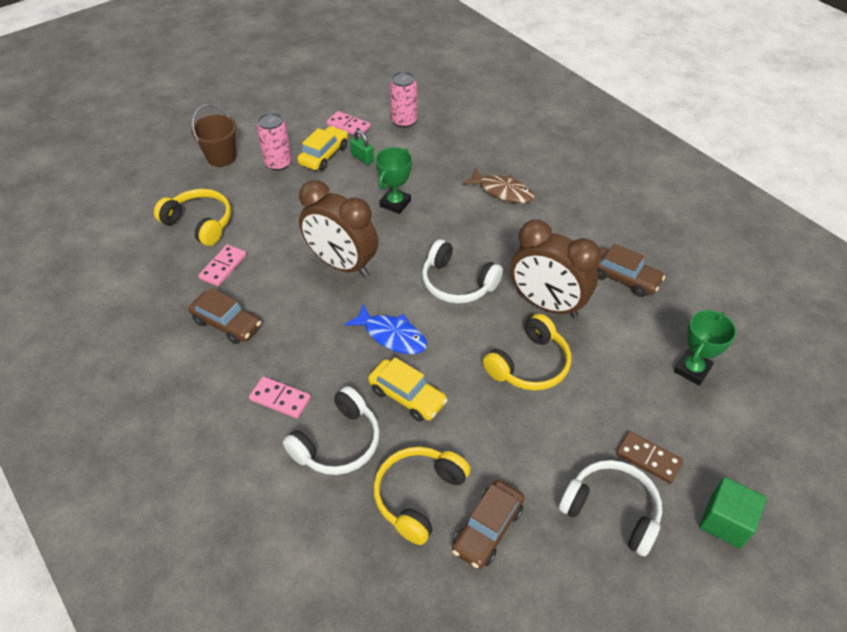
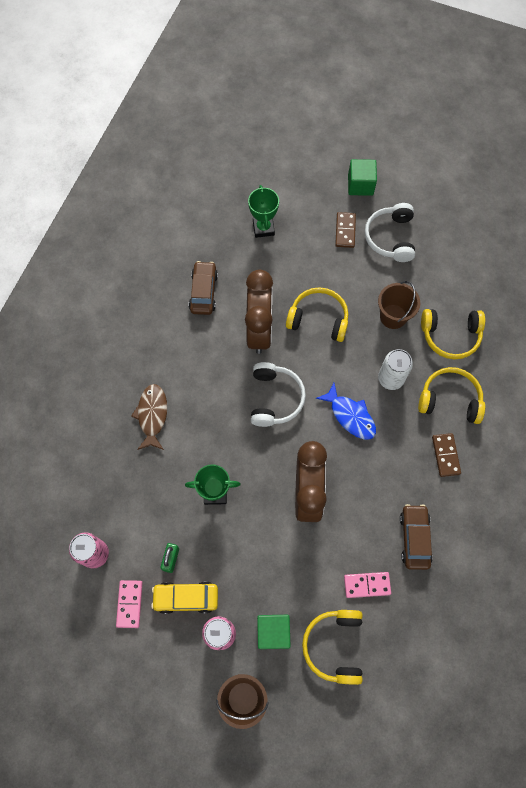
camera: 120 degrees left, 20 degrees up
(249, 192) = (273, 632): none -> green cube
(280, 399) = (445, 455): pink domino -> brown domino
(338, 442) = (450, 399): white headphones -> yellow headphones
(392, 335) = (350, 416): blue fish -> blue fish turned 135 degrees clockwise
(407, 396) = (390, 378): yellow car -> white can
(487, 444) = (393, 316): none -> brown bucket
(487, 529) = (444, 292): brown car -> none
(692, 369) = (263, 228): green trophy -> green trophy turned 75 degrees clockwise

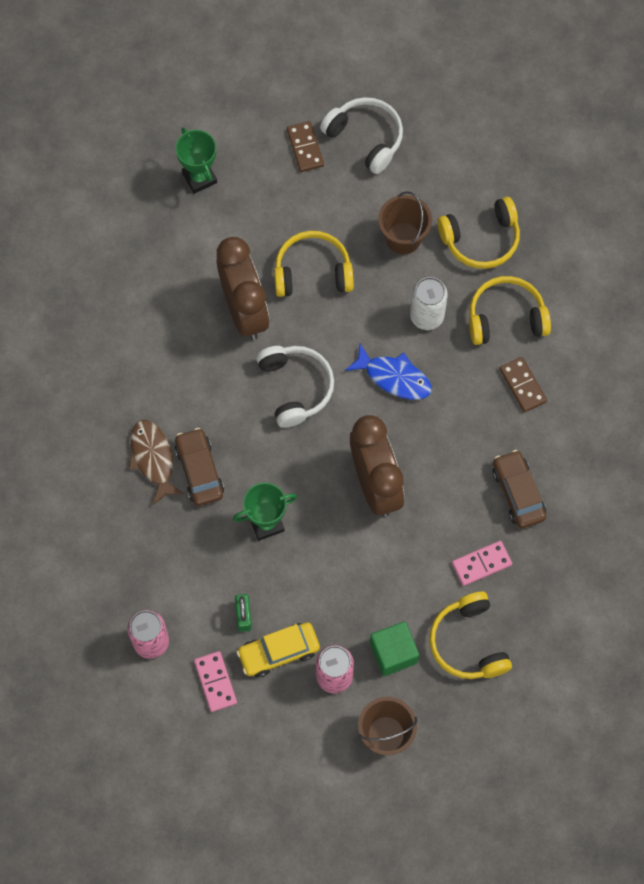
camera: 20 degrees left, 0 degrees up
(203, 292) = (155, 285): brown car -> brown car (199, 471)
(360, 185) = (302, 80): green cube -> none
(390, 238) = (365, 138): white headphones -> white headphones turned 150 degrees clockwise

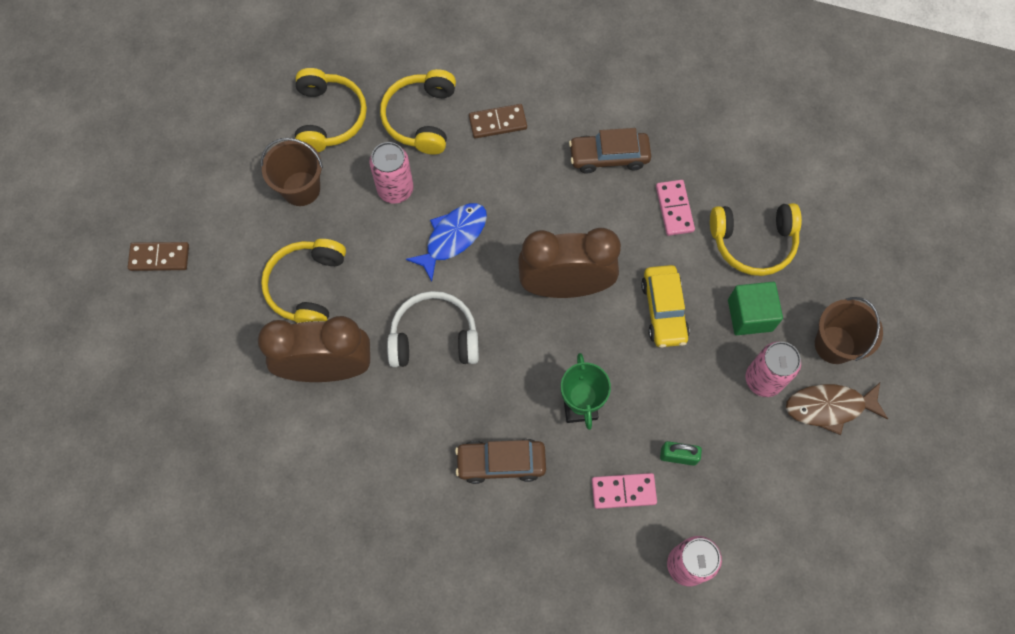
camera: 75 degrees left, 0 degrees up
(153, 459) = (472, 511): brown fish -> brown fish (829, 407)
(199, 178) = (150, 377): green trophy -> none
(215, 682) = (746, 505): pink domino -> pink domino (623, 491)
(278, 652) = (726, 429): yellow car -> yellow car (664, 310)
(365, 138) = (173, 195): white headphones -> none
(426, 316) = (395, 189): white can -> pink can

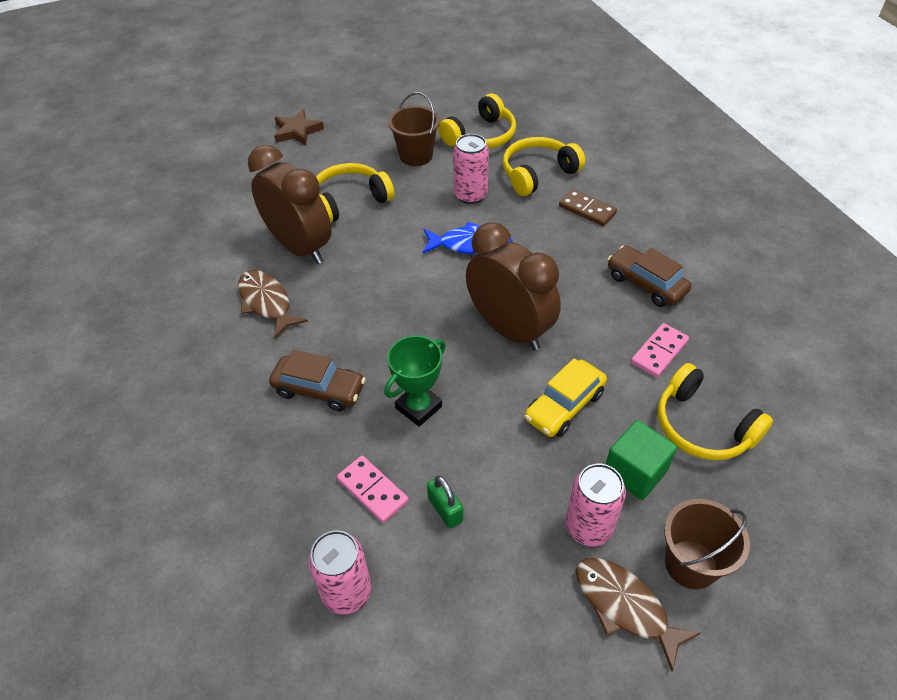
camera: 50 degrees right, 20 degrees down
(159, 258) = (297, 131): brown domino -> brown star
(370, 439) = (266, 302): none -> brown fish
(434, 338) = (382, 285): white headphones -> none
(501, 463) = (319, 389): brown car -> brown car turned 150 degrees clockwise

